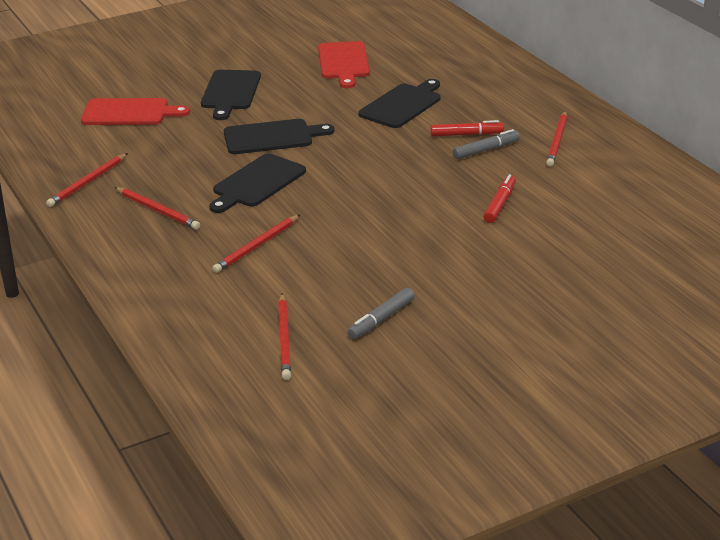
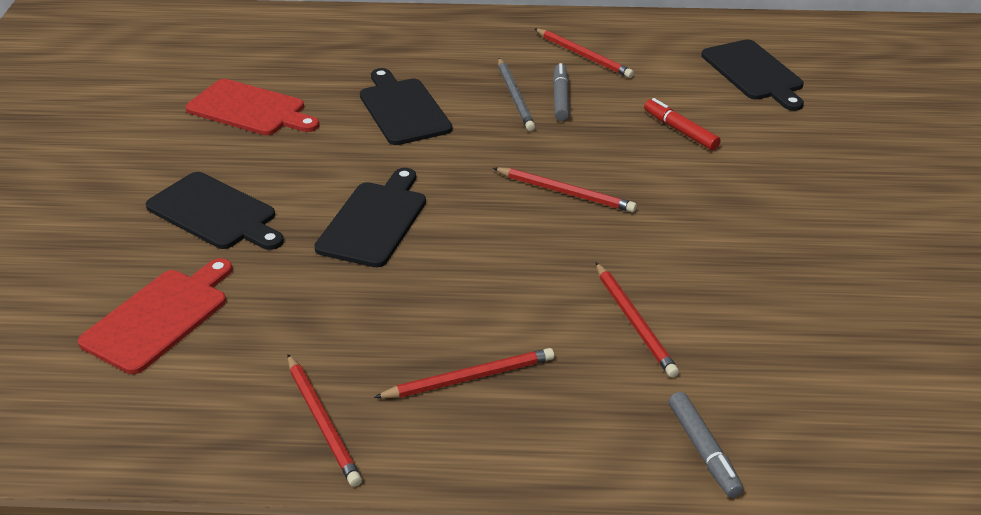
camera: 60 degrees left, 5 degrees up
(256, 183) = (478, 271): black cutting board -> black cutting board (754, 73)
(284, 339) = (864, 371): red pencil -> red pencil (566, 192)
(381, 319) = (862, 285): grey marker -> grey marker (703, 450)
(466, 134) = (515, 97): red marker -> grey pencil

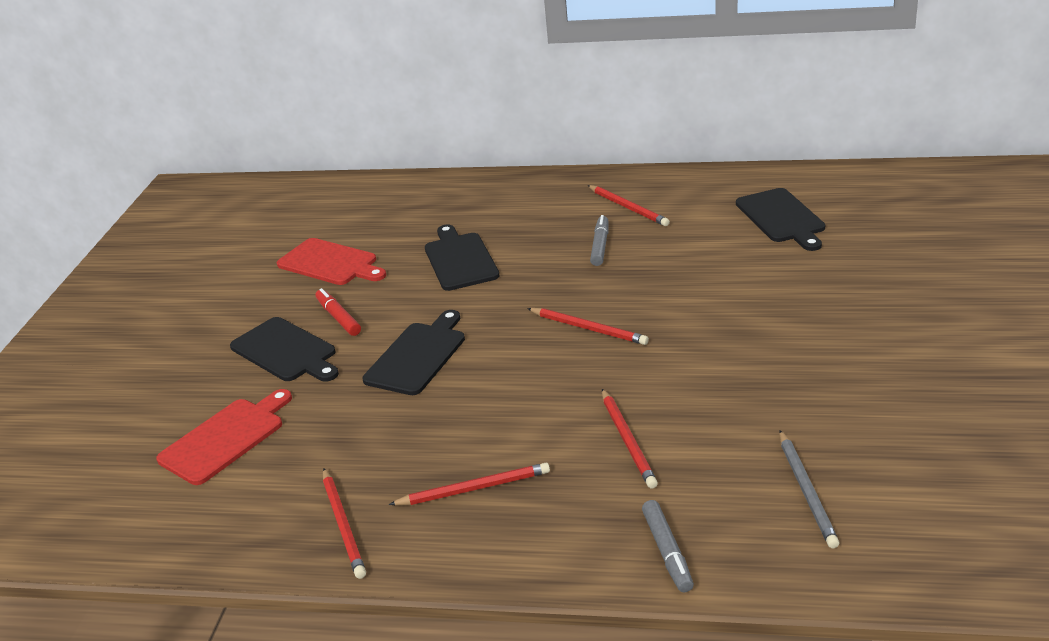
camera: 10 degrees right, 5 degrees down
(515, 97) = (560, 246): grey pencil -> grey pencil (806, 491)
(680, 131) = (703, 272): red marker -> red marker (338, 318)

